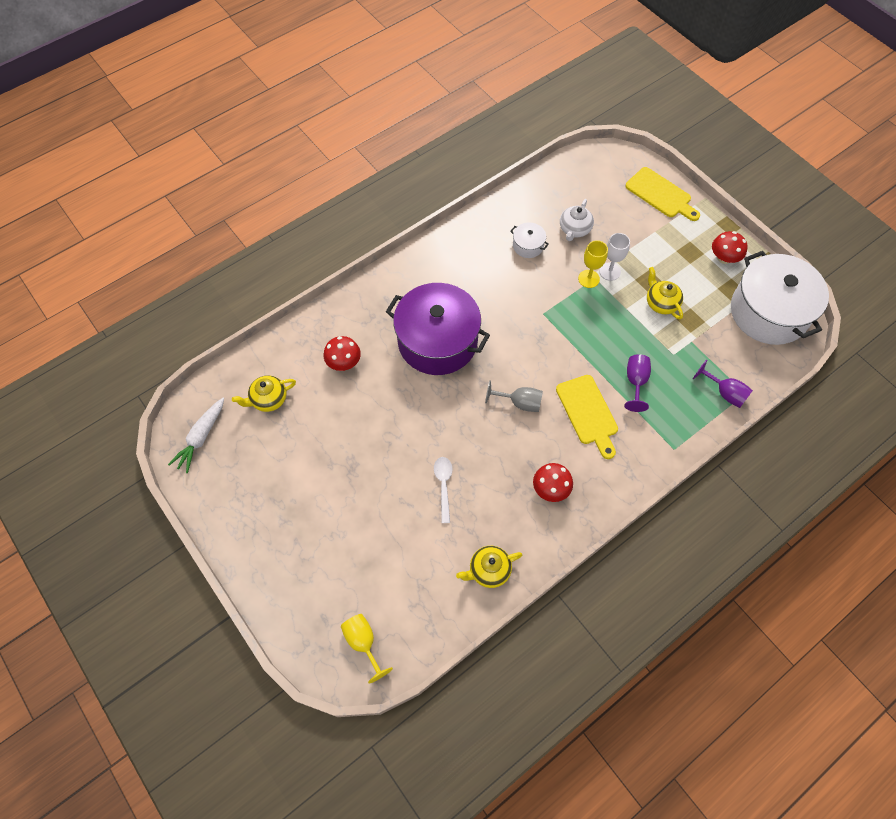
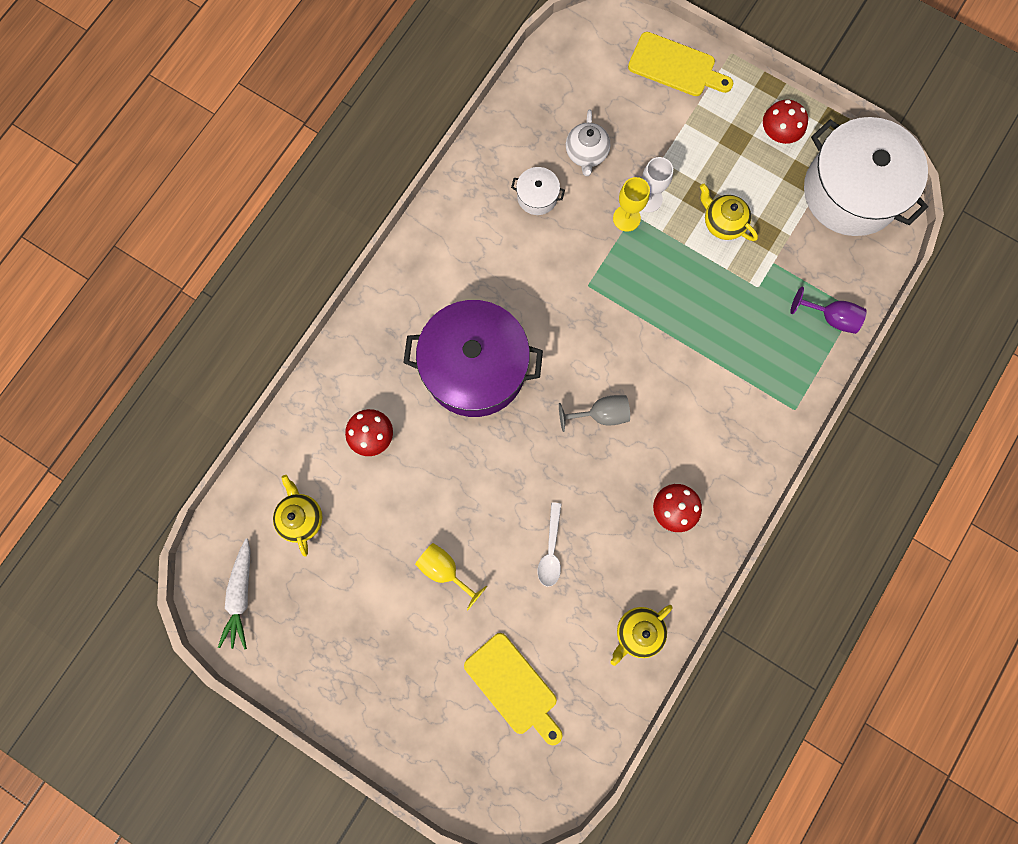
camera: 20 degrees left, 15 degrees up
(268, 399) = (301, 517): yellow teapot -> yellow teapot turned 120 degrees clockwise
(363, 642) = (531, 766): yellow goblet -> yellow goblet (445, 570)
(443, 485) = (551, 550): white spoon -> white spoon turned 150 degrees counterclockwise
(588, 413) = (684, 399): yellow cutting board -> yellow cutting board (513, 686)
(635, 382) = (725, 339): purple goblet -> none

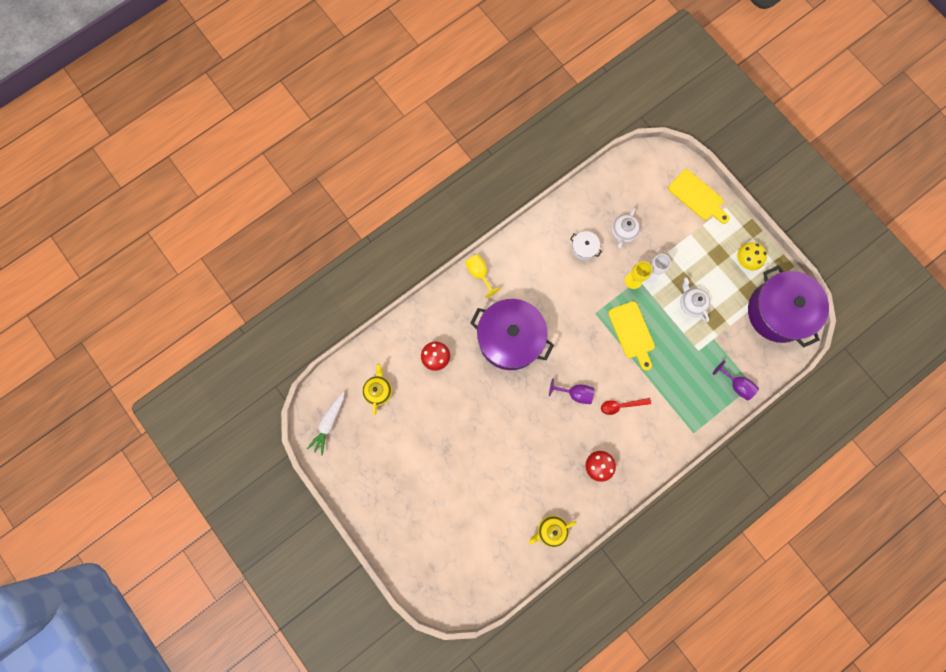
camera: 20 degrees right, 0 degrees up
(445, 570) = (451, 452): yellow goblet -> yellow goblet (479, 274)
(513, 686) = (467, 534): yellow cutting board -> yellow cutting board (632, 332)
(551, 550) = (516, 463): white spoon -> none
(600, 414) = (575, 393): grey goblet -> purple goblet
(675, 408) = (621, 405): none -> red spoon
(722, 222) = (691, 303): yellow teapot -> white teapot
(778, 133) = (746, 260): red mushroom -> yellow mushroom
(851, 191) = (778, 312): white pot -> purple pot

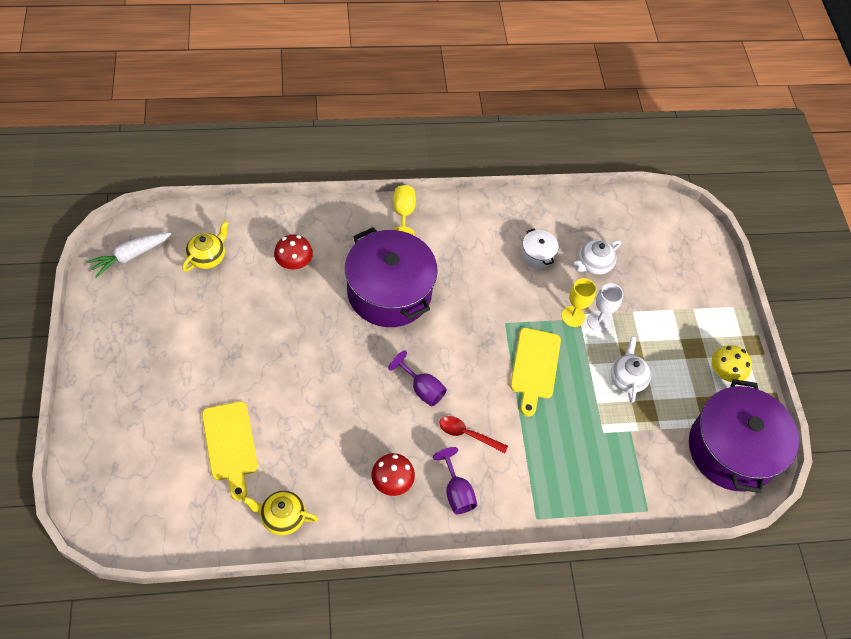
camera: 25 degrees right, 20 degrees down
(697, 197) = (705, 278): yellow cutting board -> yellow cutting board (230, 445)
(736, 385) = (627, 498): purple goblet -> purple goblet (456, 492)

